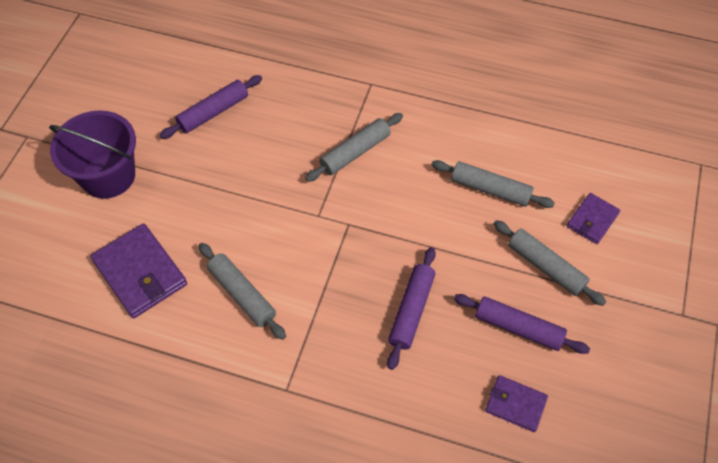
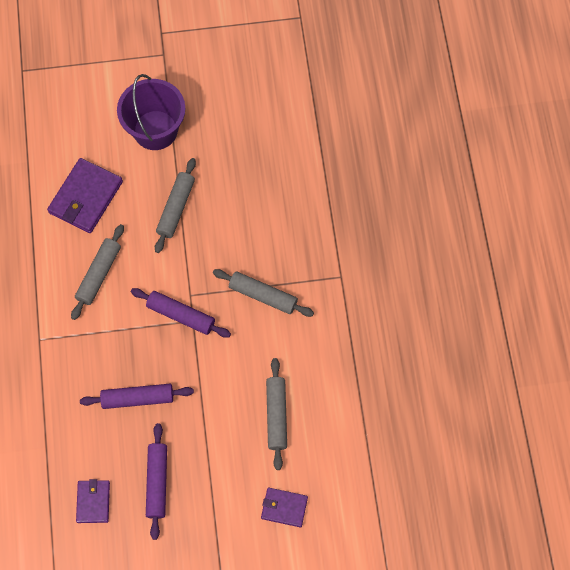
camera: 65 degrees right, 10 degrees up
(213, 112) = (250, 171): purple rolling pin -> purple rolling pin (181, 315)
(545, 267) = (221, 485): grey rolling pin -> grey rolling pin (176, 208)

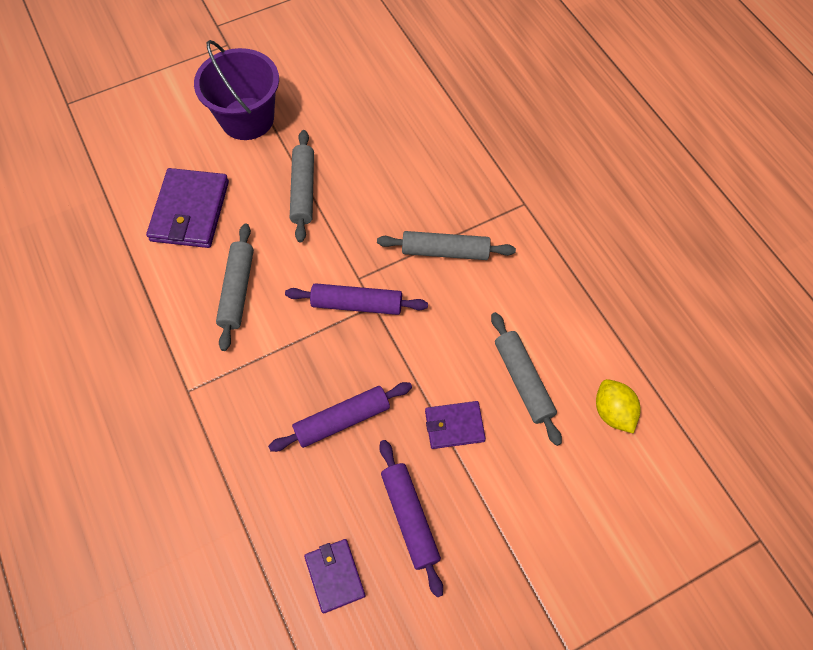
camera: 20 degrees left, 5 degrees down
(284, 508) = (585, 490): purple wallet -> purple wallet (454, 426)
(330, 461) = (612, 412): none -> yellow lemon

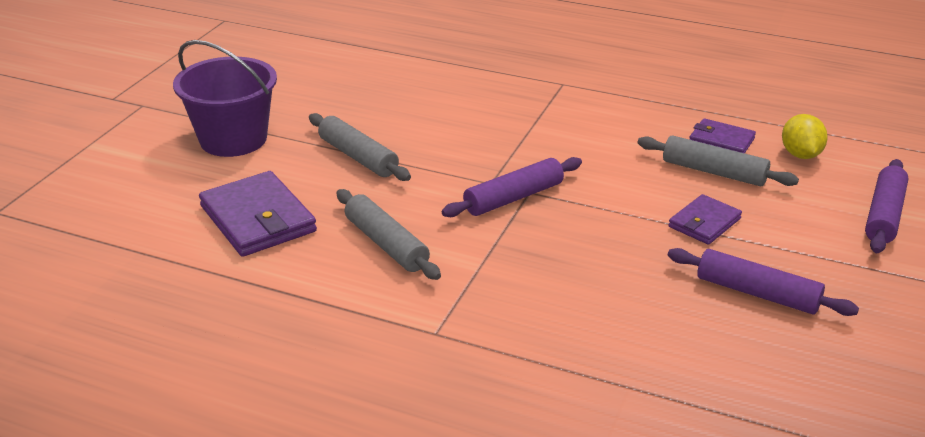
camera: 40 degrees left, 30 degrees down
(334, 575) = (757, 365): purple wallet -> purple wallet (721, 141)
(342, 420) = (610, 270): purple rolling pin -> purple rolling pin (884, 215)
(445, 251) = (541, 134): grey rolling pin -> none
(612, 412) = (800, 155): yellow lemon -> yellow lemon turned 60 degrees clockwise

